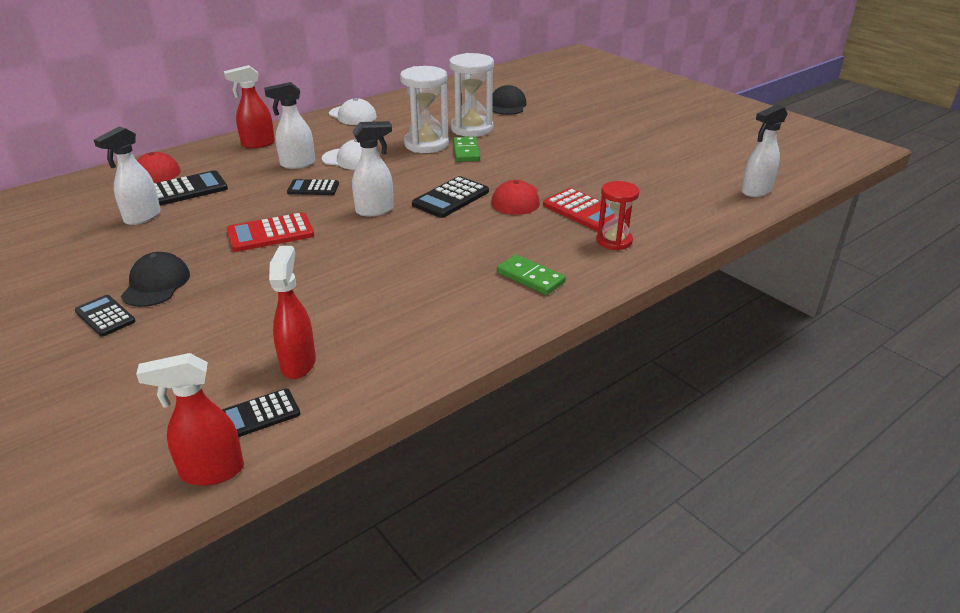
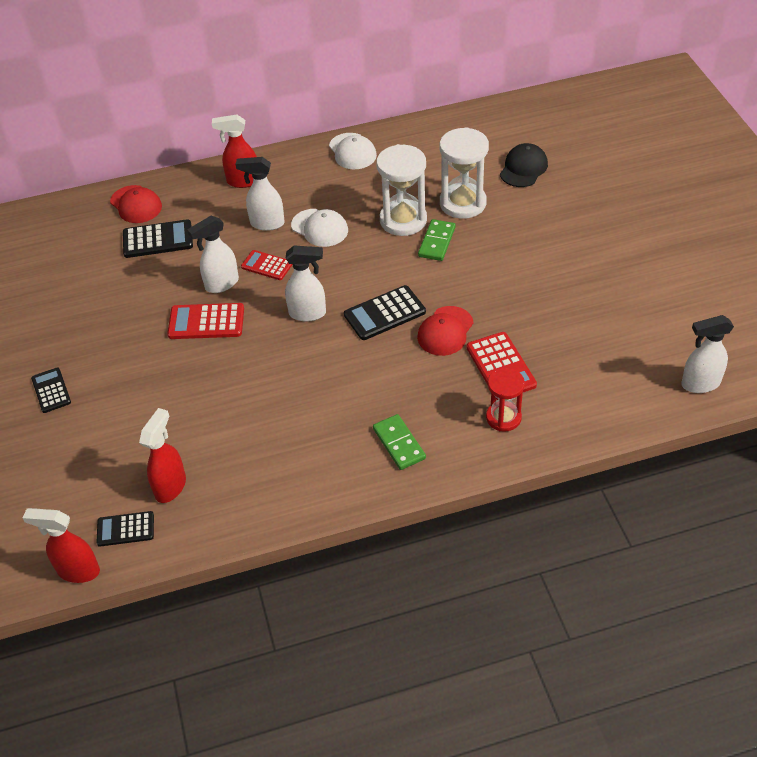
camera: 25 degrees right, 15 degrees up
(142, 217) = (110, 271): white spray bottle -> white spray bottle (221, 284)
(156, 284) = (97, 363): black cap -> none
(313, 188) = (267, 265): black calculator -> red calculator

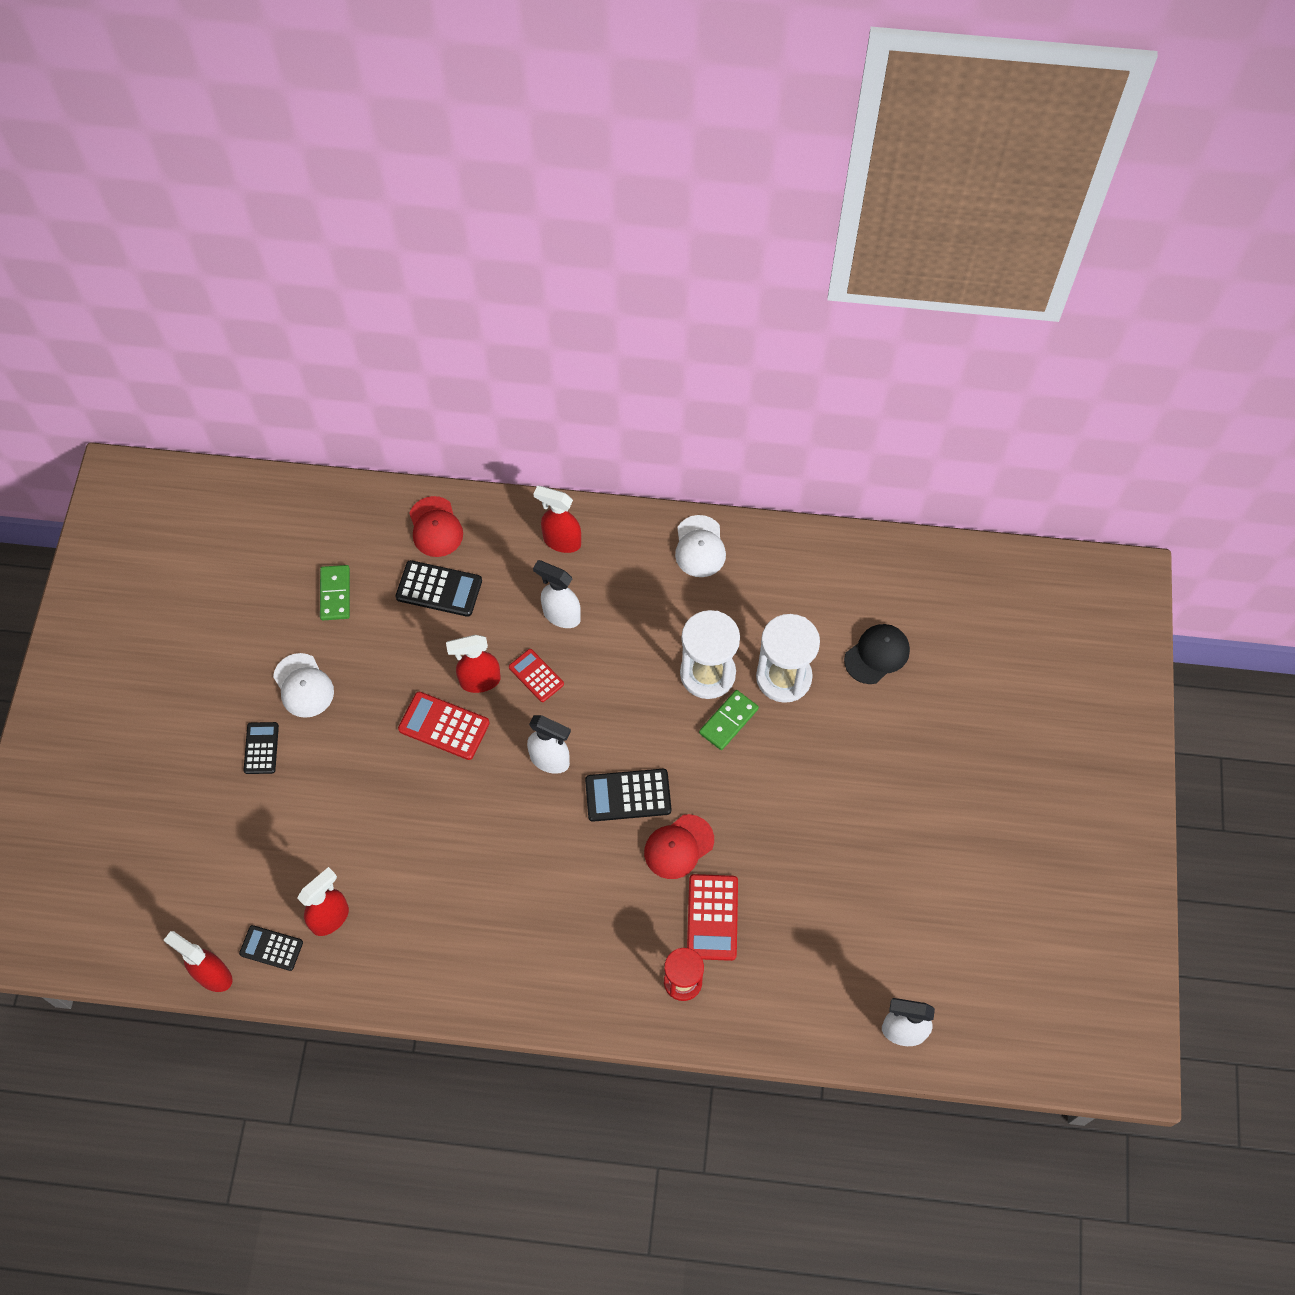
camera: 20 degrees right, 15 degrees up
(221, 284) = (479, 681): white spray bottle -> red spray bottle
(319, 228) = (614, 646): white cap -> white cap (303, 686)
(399, 444) = (566, 966): green domino -> green domino (335, 594)

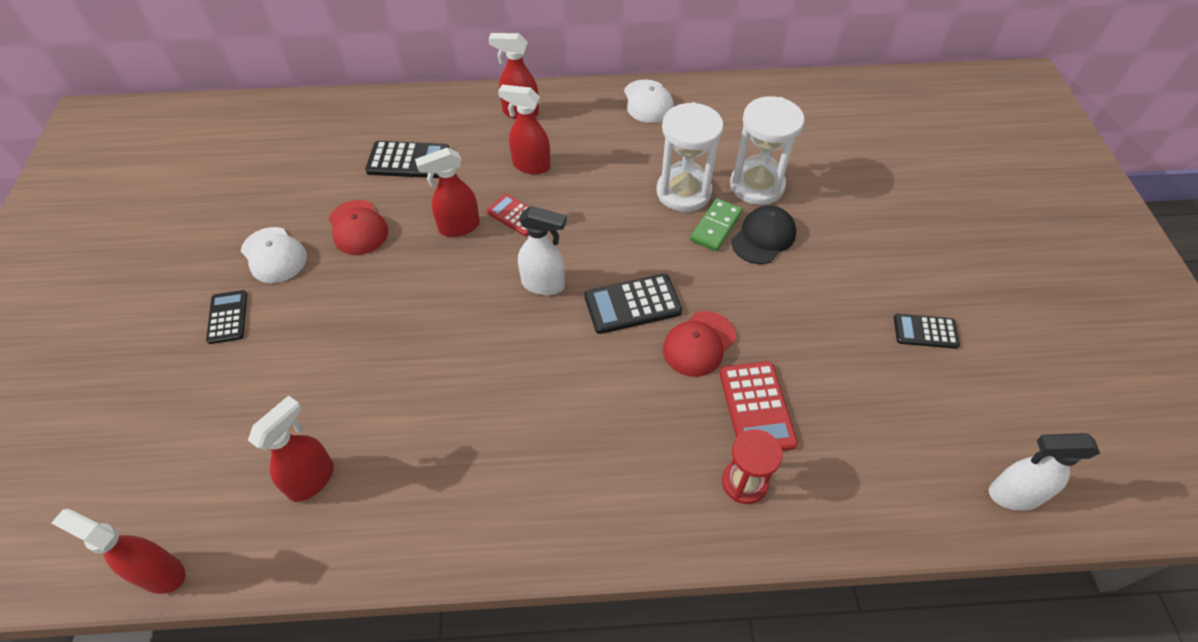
camera: 10 degrees left, 10 degrees down
(271, 948) = (238, 527): black calculator -> black calculator (925, 331)
(335, 594) = (305, 177): green domino -> none
(435, 527) = (400, 116): red cap -> red cap (358, 228)
(444, 726) = (427, 270): red calculator -> none
(561, 615) = (530, 166): white spray bottle -> red spray bottle
(877, 655) = (836, 158): black cap -> black cap (763, 237)

